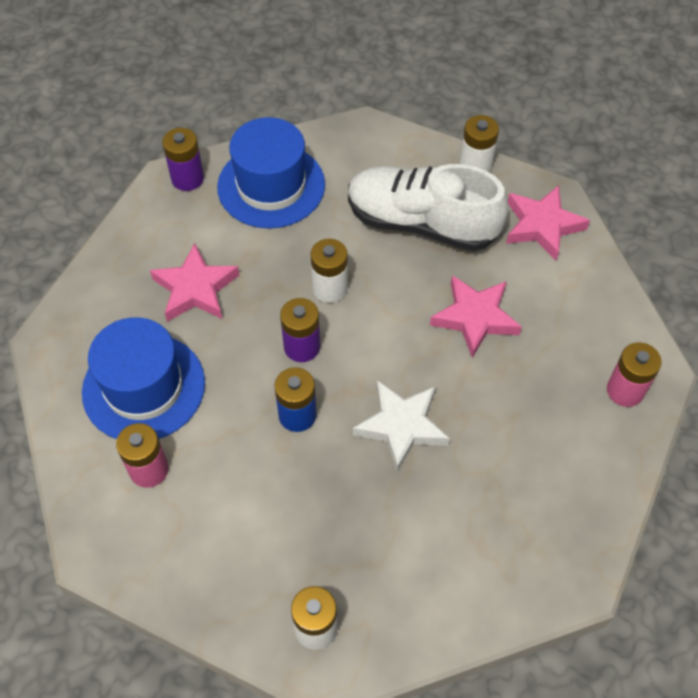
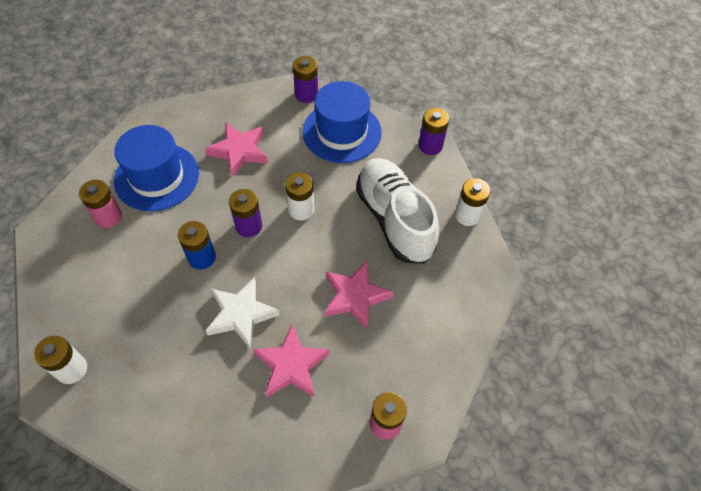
camera: 45 degrees right, 0 degrees up
(367, 131) = (430, 146): none -> purple battery
(542, 225) = (463, 283): pink star -> pink star (291, 365)

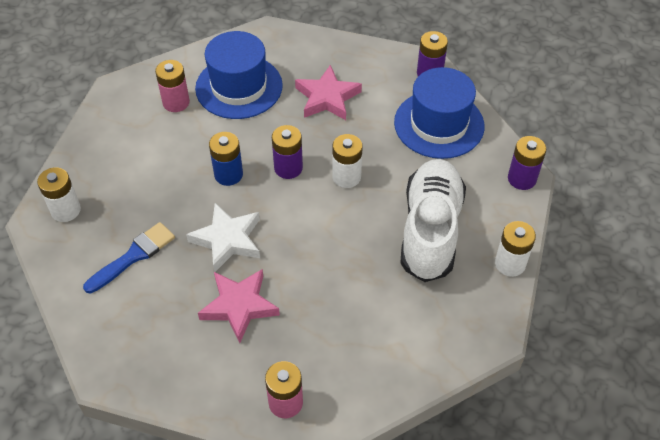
camera: 35 degrees right, 5 degrees down
(167, 375) = (133, 256): none -> blue brush
(355, 297) = (339, 279): pink star -> none

